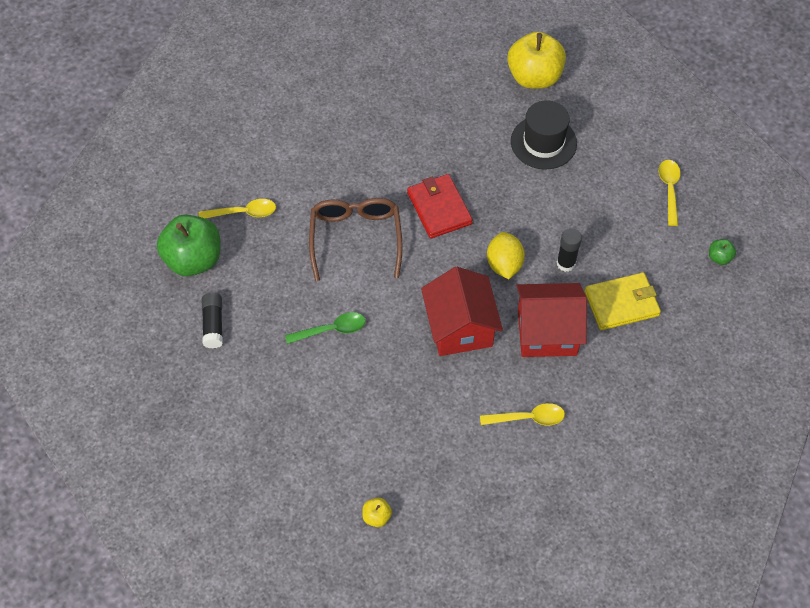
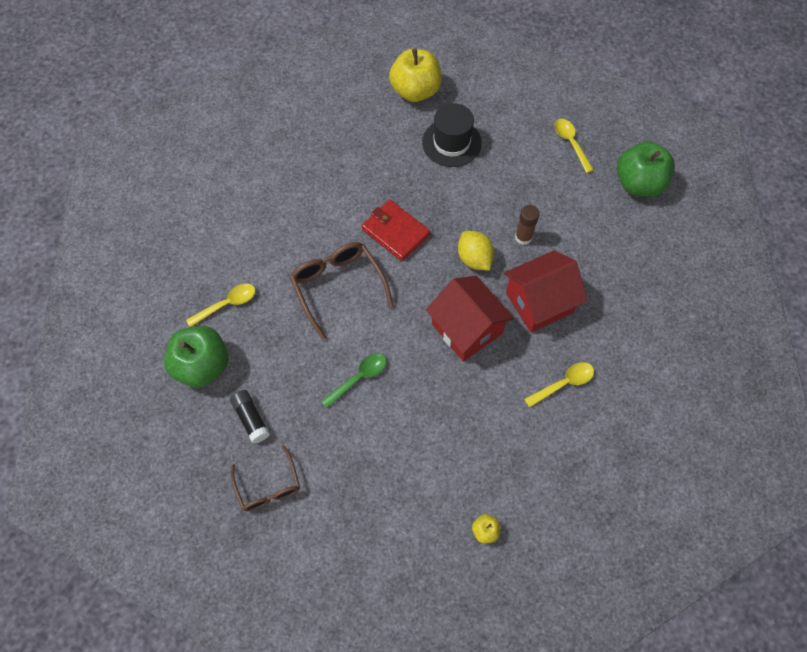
camera: 25 degrees left, 5 degrees up
(199, 390) = (268, 486): none -> brown glasses
(566, 263) = (523, 237): black glue stick -> brown glue stick
(621, 303) = (585, 252): yellow wallet -> none
(719, 257) = (638, 184): green apple -> green apple, size x2.36

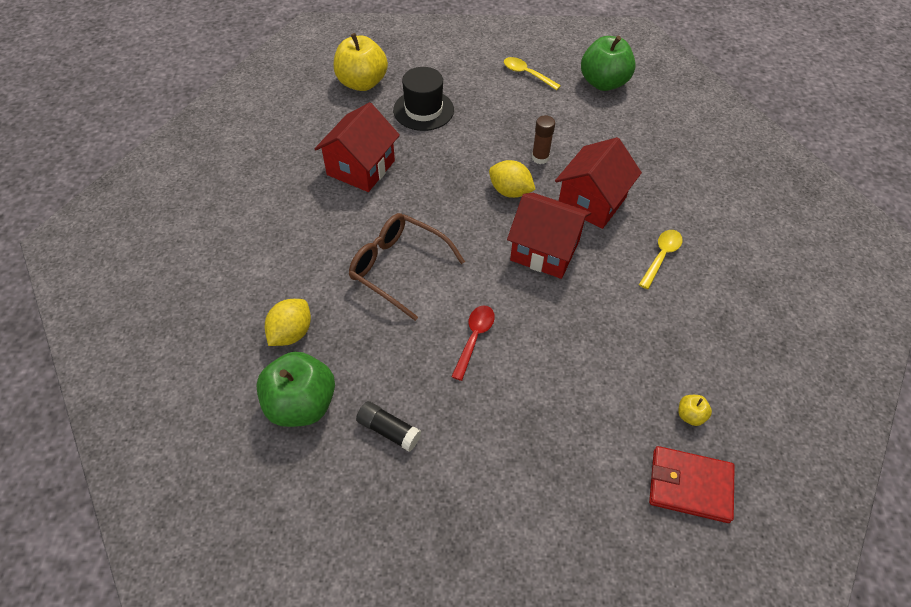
camera: 30 degrees left, 10 degrees down
(227, 304) = (291, 333): yellow spoon -> yellow lemon
(268, 486) = (451, 487): brown glasses -> none
(359, 378) = (474, 338): green spoon -> red spoon
(364, 178) = (361, 168): none -> red house
(395, 232) = (421, 199): red wallet -> red wallet (689, 486)

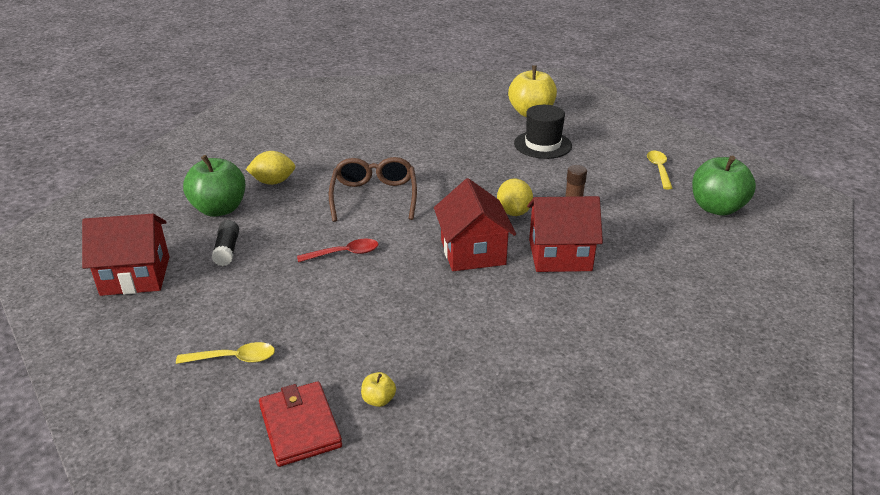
camera: 55 degrees right, 20 degrees down
(361, 168) = (448, 146): red house -> red house (135, 275)
(661, 256) = (547, 317): yellow spoon -> yellow spoon (234, 358)

